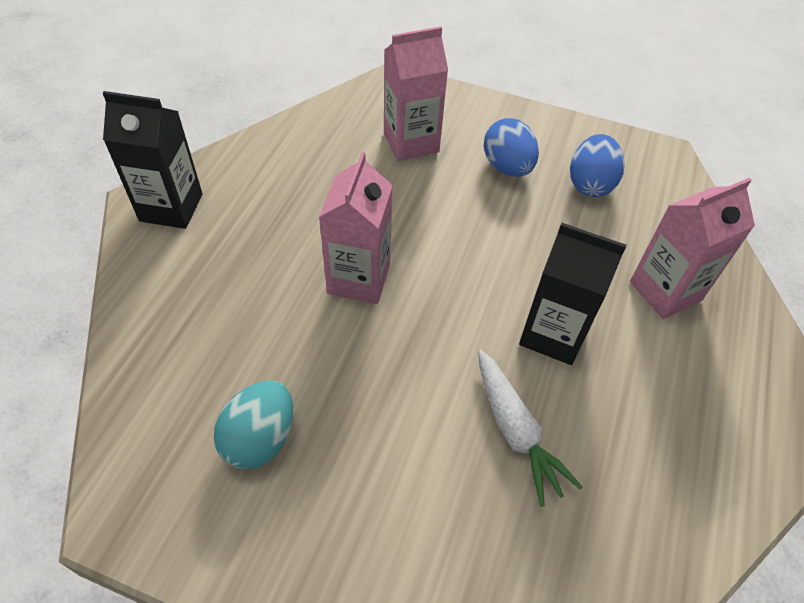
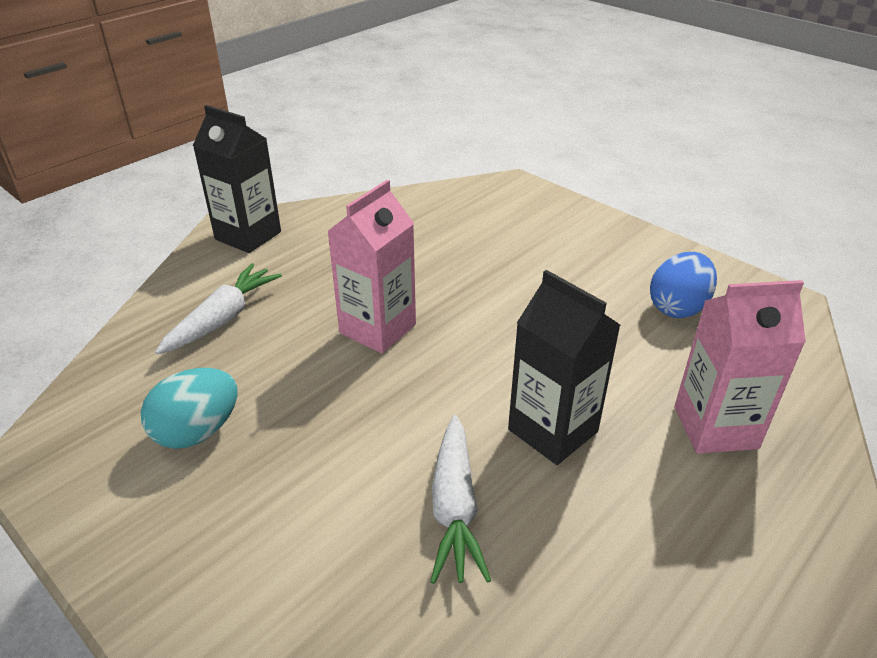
camera: 25 degrees right, 15 degrees down
(207, 311) = (223, 319): none -> white carrot
(411, 142) = (501, 233): pink carton -> none
(507, 167) = (590, 273): blue egg -> none

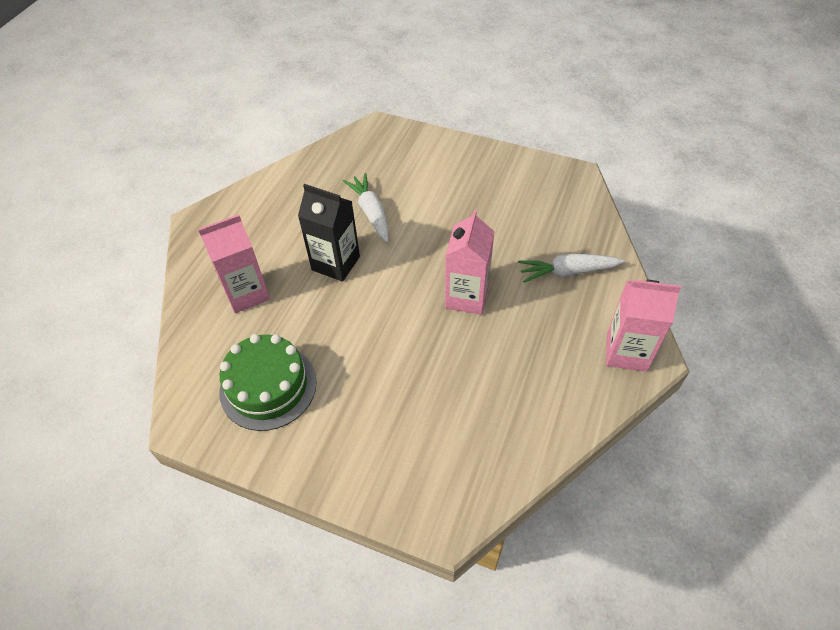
camera: 160 degrees right, 15 degrees up
(197, 431) = (514, 206): turquoise egg -> none
(223, 319) = (567, 272): white carrot -> white carrot turned 75 degrees clockwise
(248, 235) = (626, 352): black carton -> pink carton
(677, 307) = (268, 386): blue egg -> green cake

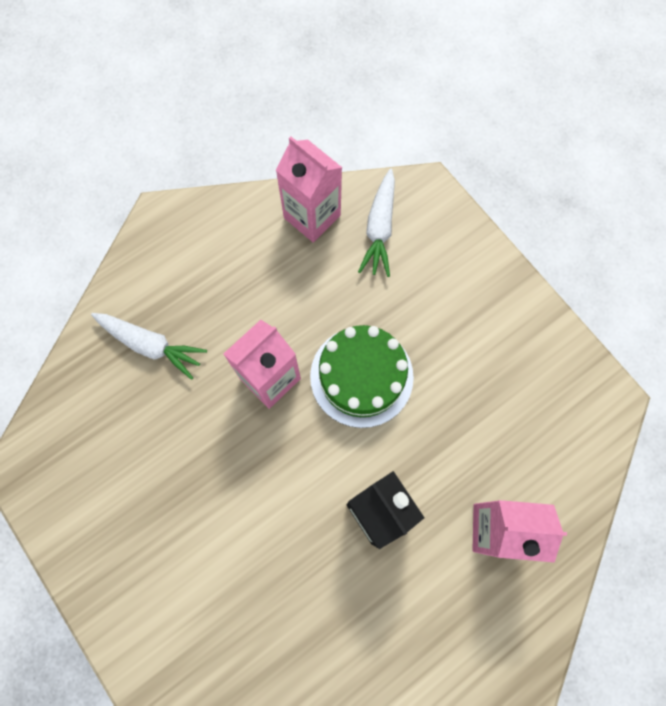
camera: 150 degrees left, 20 degrees up
(268, 386) = (517, 394): green cake -> green cake (361, 376)
(371, 212) = (294, 568): white carrot -> white carrot (379, 228)
(626, 352) = (176, 235): pink carton -> pink carton (312, 216)

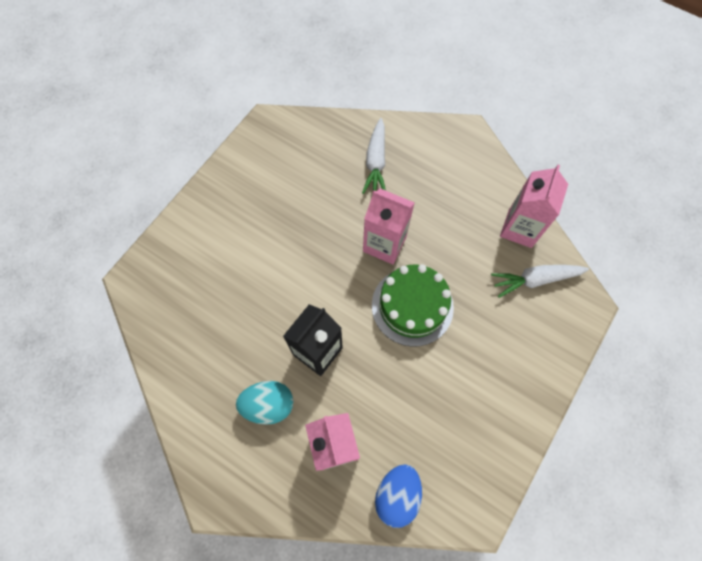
camera: 70 degrees right, 5 degrees down
(424, 595) = (268, 405): none -> turquoise egg
(569, 477) = (397, 495): none -> blue egg

